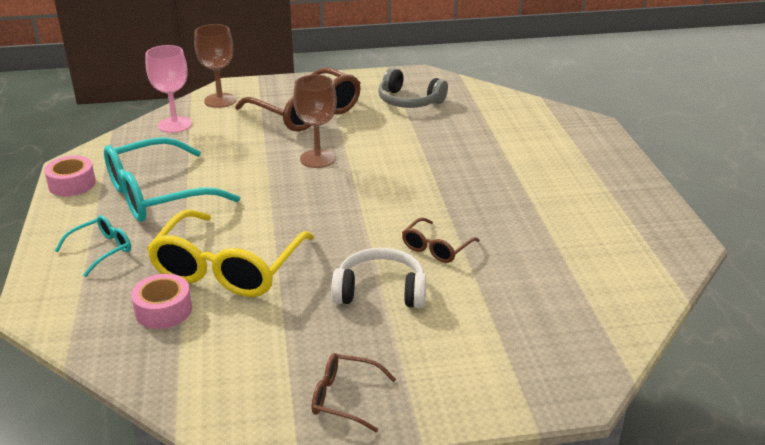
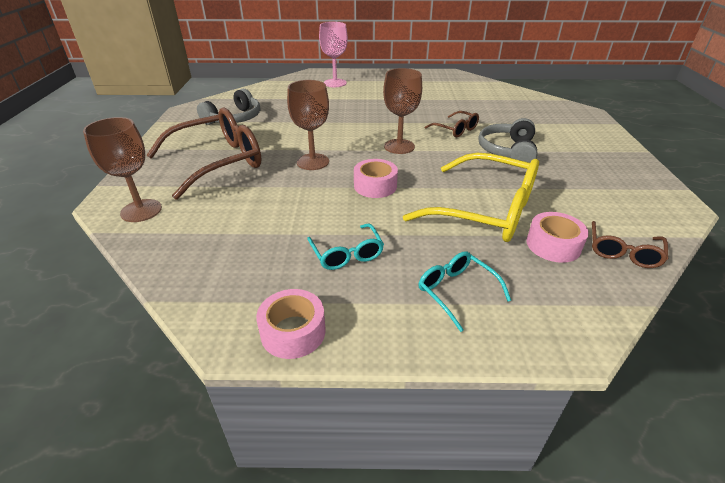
camera: 80 degrees left, 5 degrees up
(157, 195) = (347, 254): turquoise glasses -> turquoise glasses, size x0.48
(175, 125) = (179, 244): pink goblet -> pink goblet (335, 83)
(272, 199) = (375, 186): none -> pink tape
(344, 398) = (623, 170): brown glasses -> brown glasses (623, 252)
(370, 207) = (399, 146): none -> brown goblet
(380, 291) = (507, 151): white headphones -> grey headphones

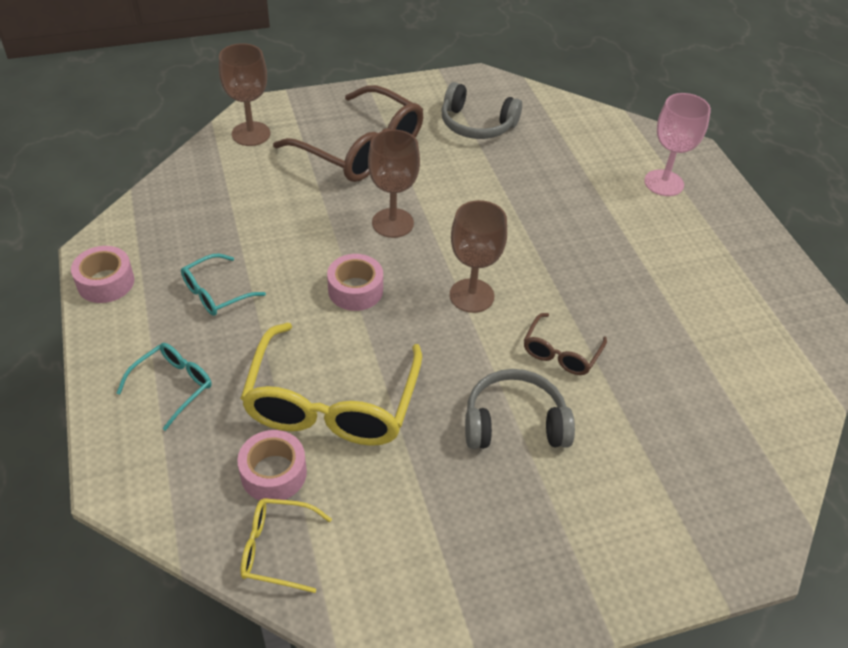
camera: 70 degrees right, 10 degrees up
(623, 252) = (276, 549): brown glasses -> yellow glasses

